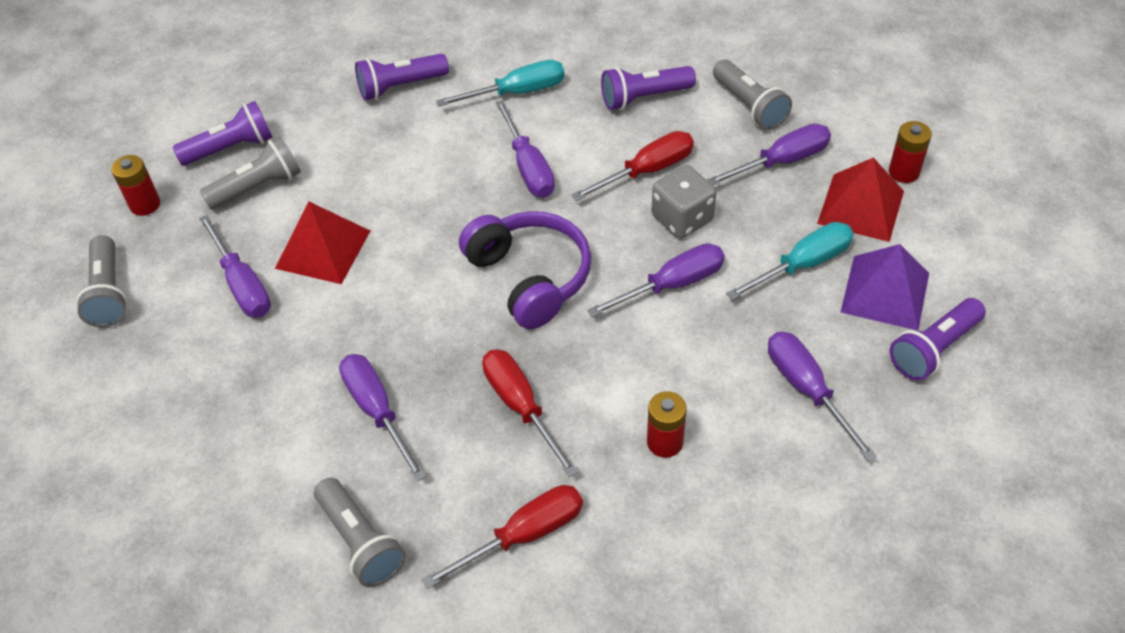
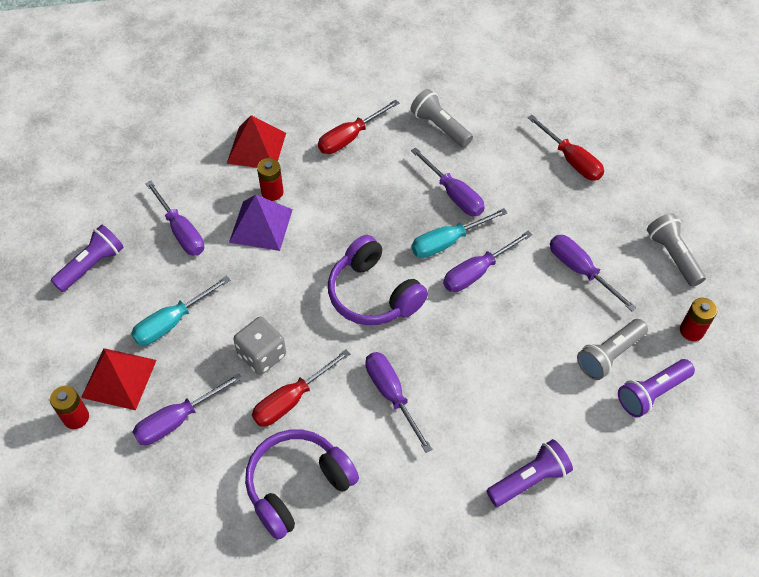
camera: 170 degrees right, 5 degrees up
(323, 249) = (533, 304): red pyramid -> red pyramid (256, 148)
(517, 92) = (417, 482): turquoise screwdriver -> turquoise screwdriver (447, 242)
(521, 407) = (364, 205): red screwdriver -> red screwdriver (571, 160)
(644, 97) = (297, 486): purple flashlight -> purple headphones
(672, 285) = (269, 297): purple screwdriver -> purple screwdriver (477, 272)
(749, 106) = (200, 483): grey flashlight -> none
(885, 292) = (116, 305): purple pyramid -> purple pyramid (261, 225)

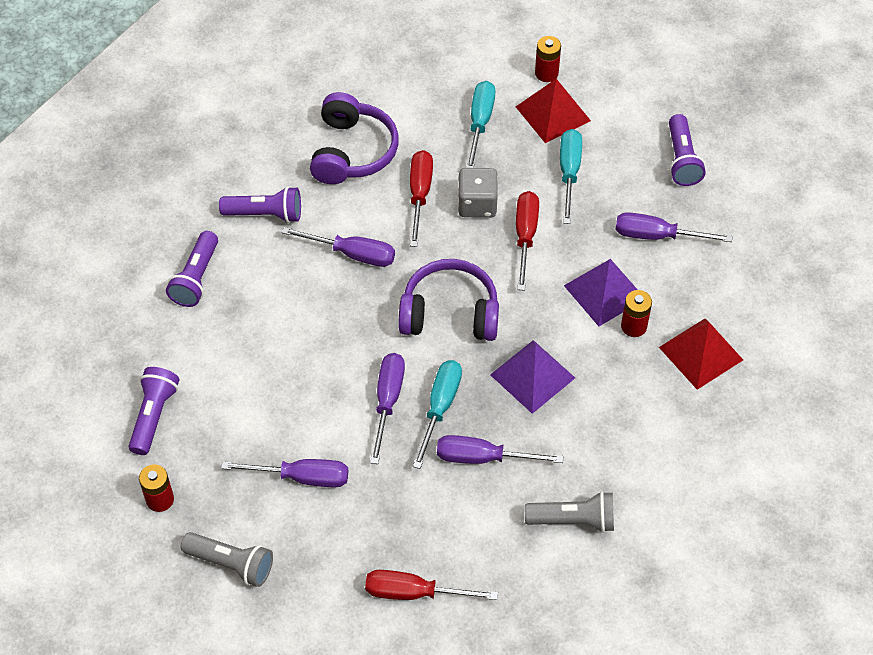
camera: 135 degrees right, 0 degrees up
(177, 420) = (480, 123): purple screwdriver -> turquoise screwdriver
(350, 137) = (637, 434): red screwdriver -> red screwdriver (525, 236)
(369, 214) = (532, 376): none -> purple pyramid
(423, 490) = (265, 214): none -> purple flashlight
(609, 355) = (213, 420): grey flashlight -> none

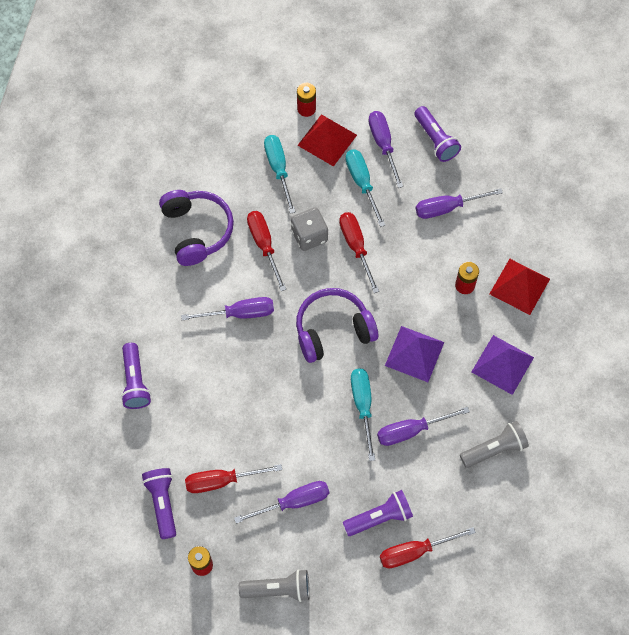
camera: 25 degrees left, 10 degrees up
(233, 420) = (222, 481): none -> red screwdriver
(265, 214) = (159, 308): purple flashlight -> purple flashlight (379, 517)
(387, 401) = (324, 417): purple screwdriver -> purple screwdriver (383, 145)
(604, 292) = (432, 267): purple pyramid -> purple pyramid (502, 364)

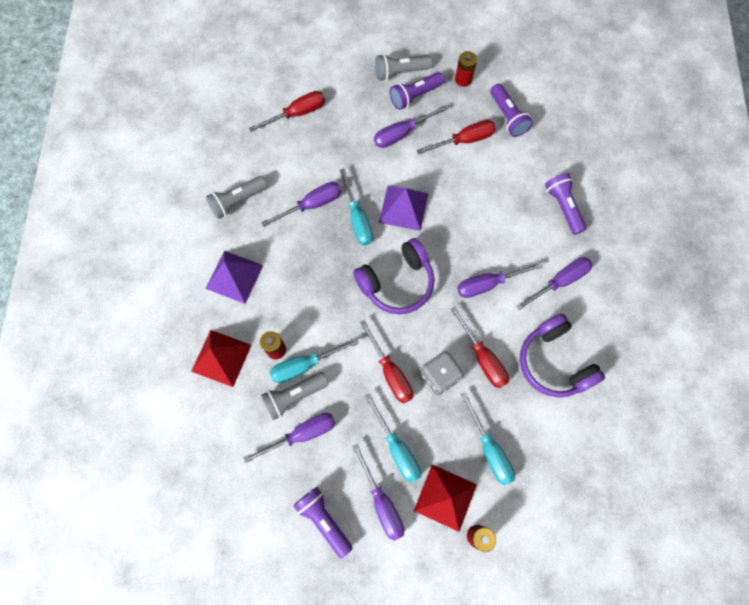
camera: 170 degrees right, 5 degrees up
(166, 304) = (560, 281): none -> purple screwdriver
(379, 517) = (329, 133): purple flashlight -> purple flashlight (415, 96)
(414, 354) = (317, 273): purple pyramid -> purple pyramid (403, 207)
(438, 266) = (304, 365): none -> turquoise screwdriver
(451, 241) = (294, 396): none -> grey flashlight

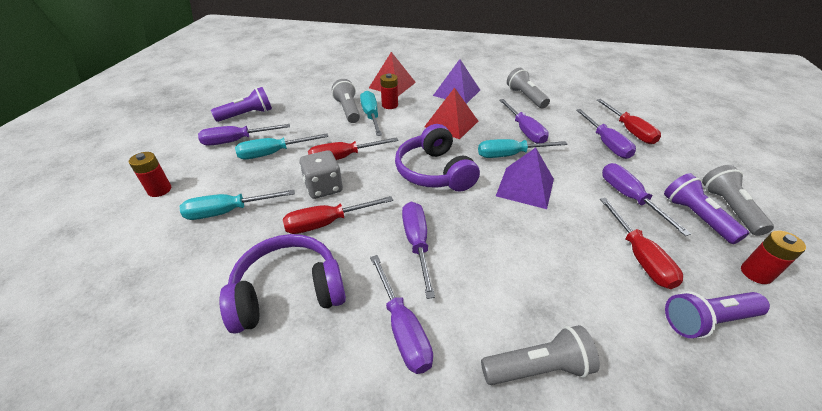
camera: 100 degrees right, 30 degrees down
(302, 434) = (316, 111): purple screwdriver -> purple screwdriver (606, 143)
(445, 497) = (210, 175): red pyramid -> red pyramid (451, 124)
(563, 207) = (537, 368): purple flashlight -> grey flashlight

